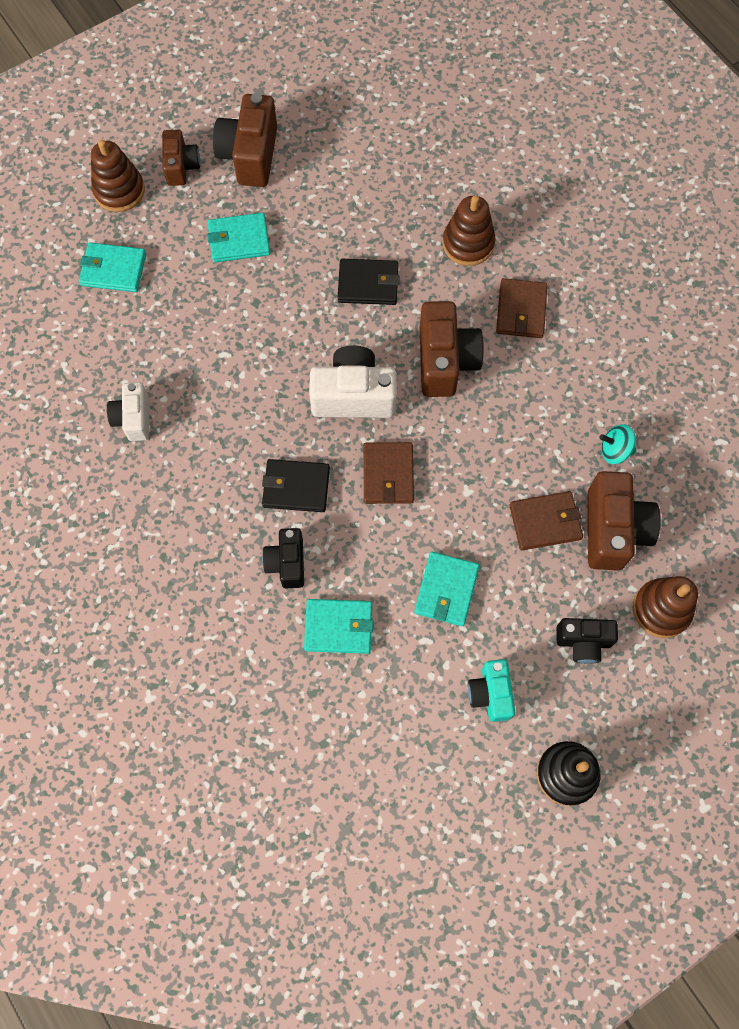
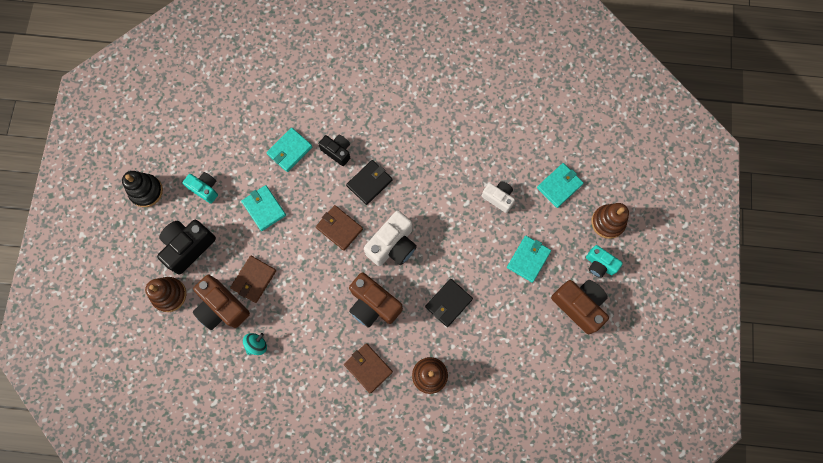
camera: 130 degrees right, 5 degrees up
(133, 418) = (466, 138): white camera -> white camera (498, 198)
(181, 166) = (599, 264): brown camera -> turquoise camera
(583, 642) = (188, 247): black camera -> black camera, size x1.63

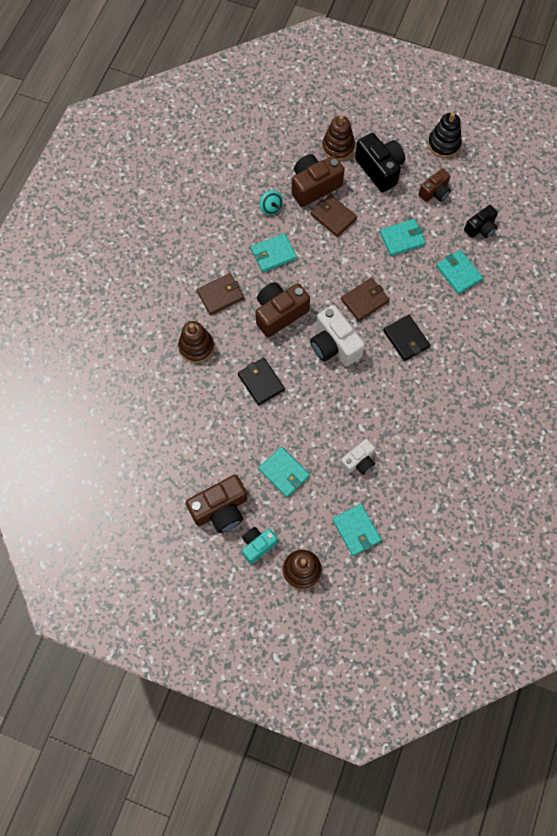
camera: 105 degrees right, 5 degrees down
(205, 189) = (434, 192): turquoise camera -> brown camera
(310, 328) = (273, 254): none -> turquoise wallet
(337, 151) = (447, 316): black camera -> black camera (480, 228)

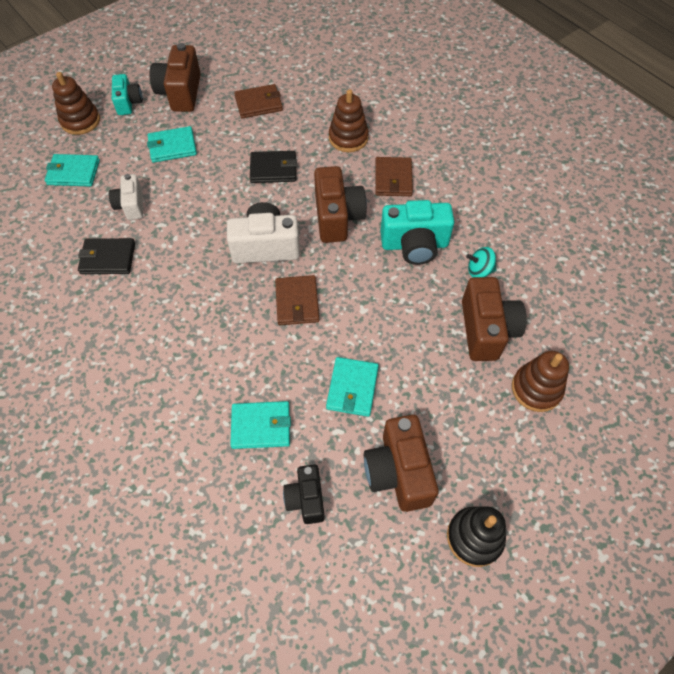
camera: 120 degrees right, 10 degrees down
(273, 254) = (414, 245): turquoise wallet -> turquoise camera
(333, 217) = (430, 328): brown wallet -> brown wallet (259, 103)
(379, 169) = (474, 421): black camera -> none
(406, 339) = (221, 317): black wallet -> black wallet (108, 258)
(434, 192) = (398, 472): brown camera -> brown camera, size x1.63

